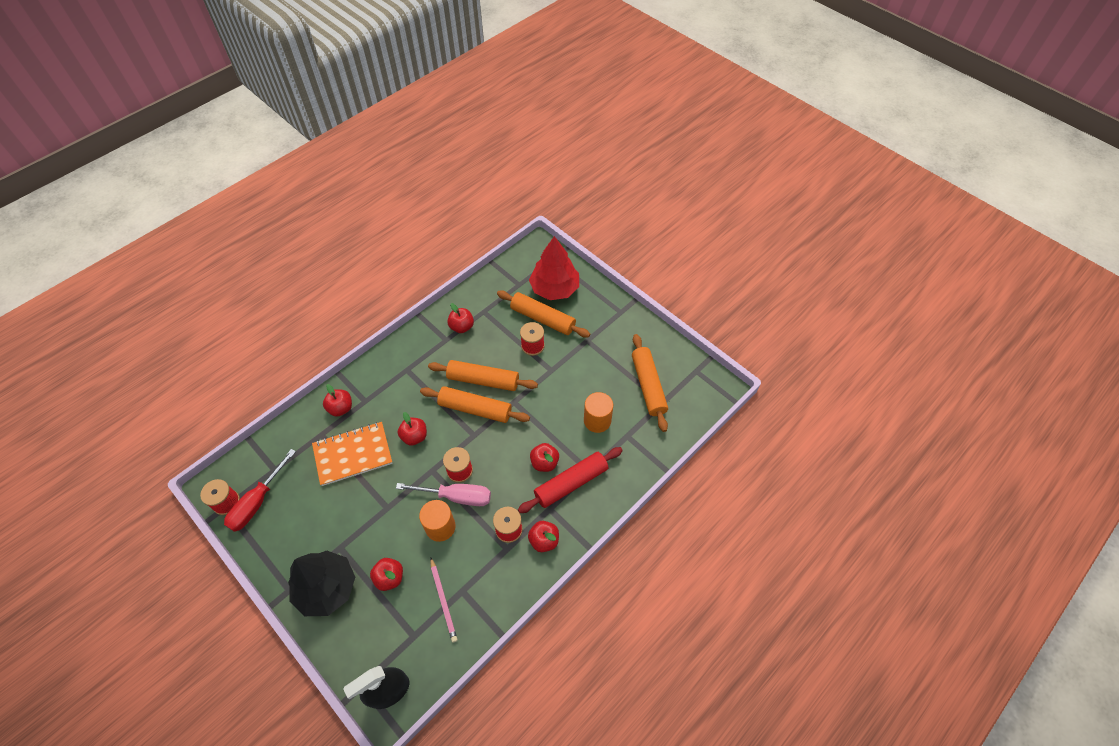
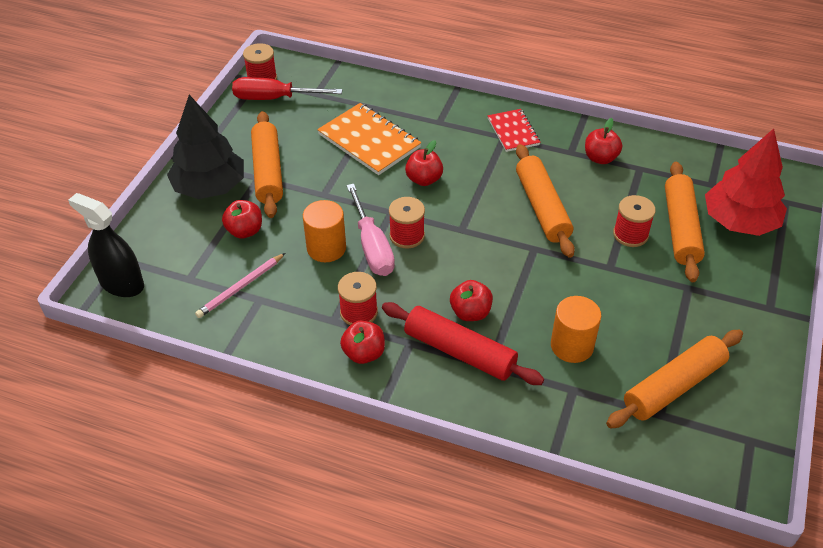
camera: 65 degrees right, 10 degrees down
(341, 408) = (417, 108): red apple -> none
(405, 362) = (513, 132): none -> red notebook
(475, 409) = (497, 216): orange rolling pin -> orange rolling pin (267, 171)

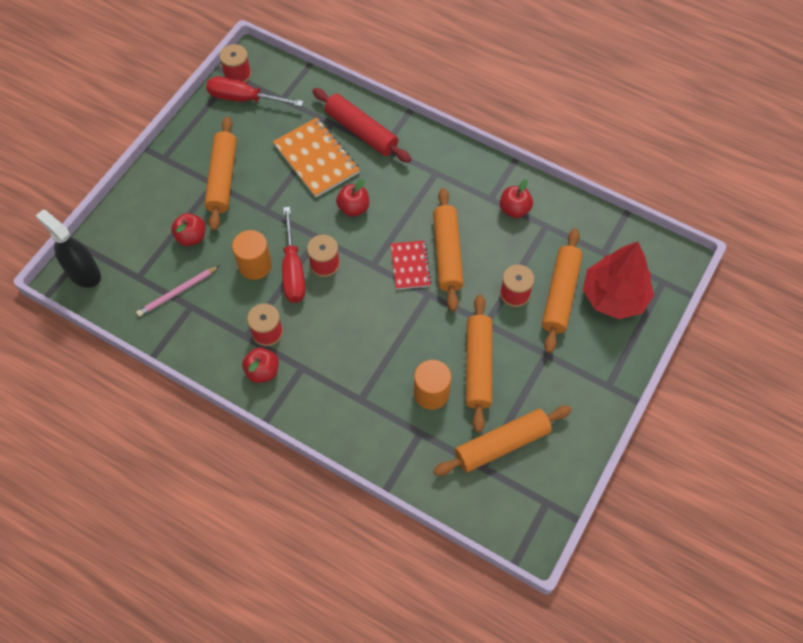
camera: 10 degrees right, 15 degrees up
(210, 187) = (171, 187): black tree -> none
(372, 246) = (293, 270): pink screwdriver -> red screwdriver
(459, 351) = (339, 383): red rolling pin -> red rolling pin (361, 131)
(470, 312) = (357, 348): red apple -> none
(513, 132) = (445, 168): red notebook -> red notebook (410, 266)
(616, 310) = (478, 366): none -> orange rolling pin

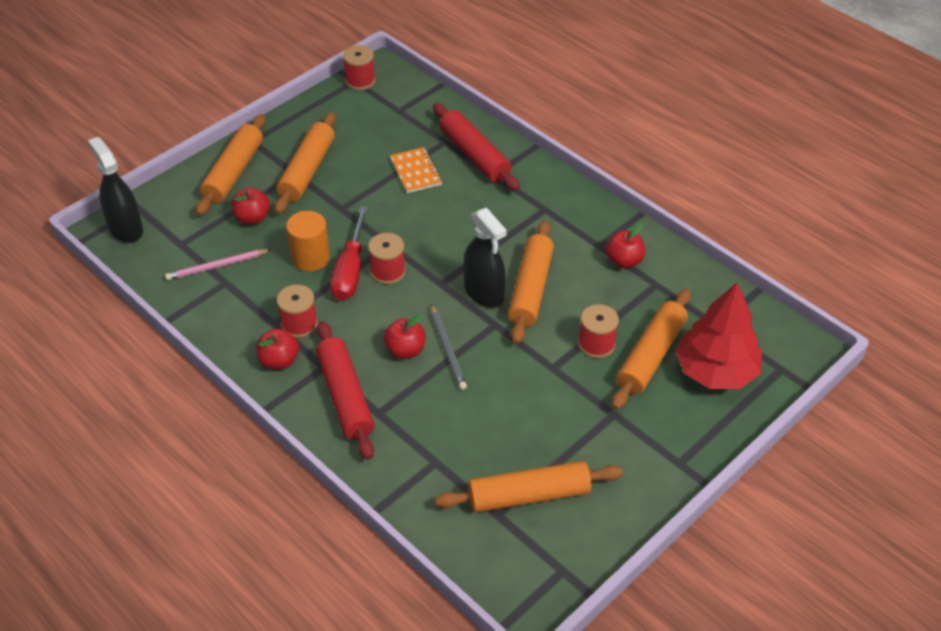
camera: 15 degrees right, 15 degrees down
(244, 99) = (359, 103): red screwdriver -> none
(316, 159) = (416, 171): orange notebook -> orange notebook, size x0.61
(328, 392) = (345, 397): none -> red rolling pin
(353, 208) = (440, 225): red apple -> red apple (405, 350)
(397, 326) = (448, 349): none -> grey pencil
(410, 266) = (484, 292): red notebook -> black spray bottle
(431, 393) = (463, 424): orange cylinder -> none
(478, 366) = (528, 408): orange rolling pin -> orange rolling pin (234, 172)

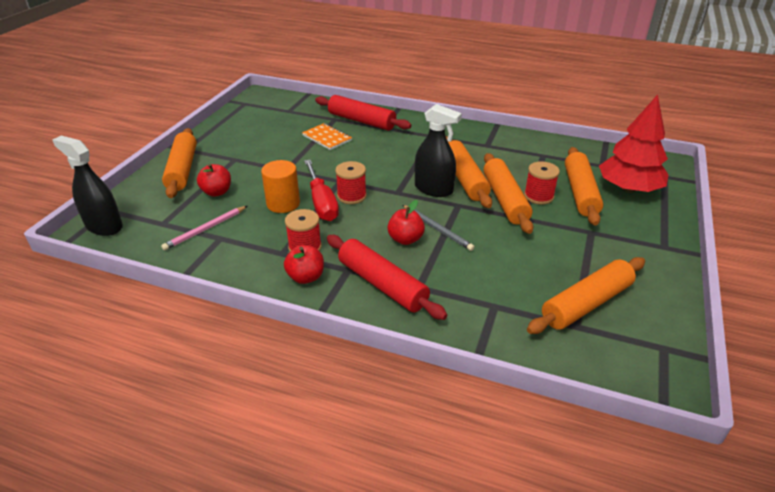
camera: 25 degrees left, 10 degrees down
(307, 171) = (243, 155): orange rolling pin -> orange rolling pin (504, 200)
(360, 81) = (249, 102): red spool -> none
(624, 261) = (511, 149): red apple -> none

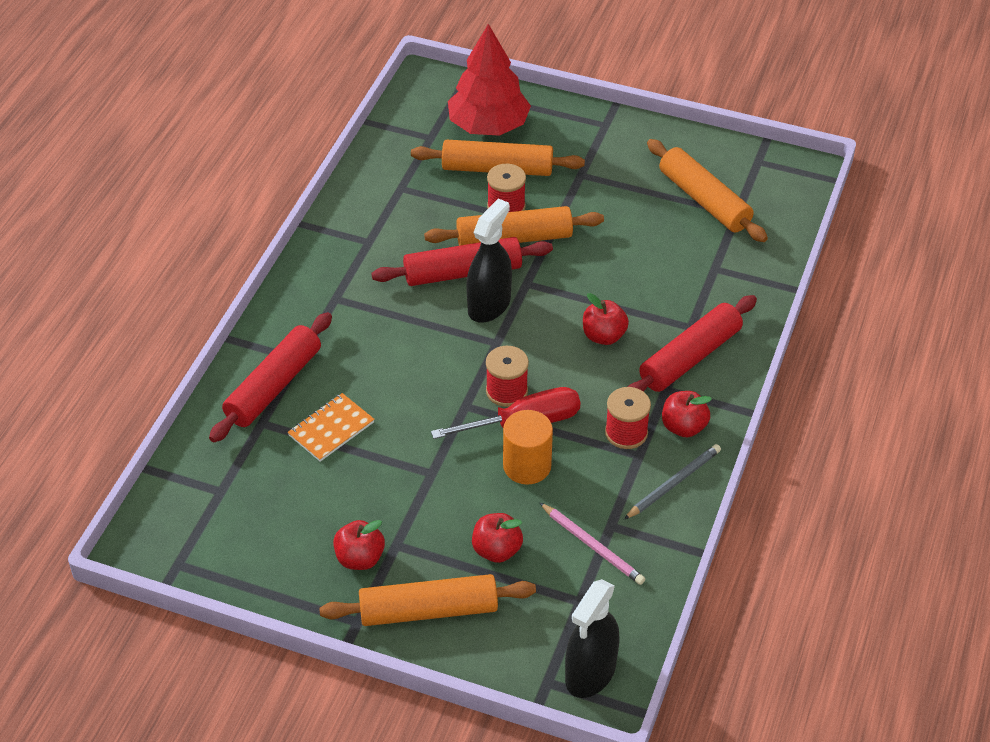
camera: 90 degrees left, 10 degrees up
(229, 148) = (360, 558): none -> red apple
(437, 229) = (581, 306): grey pencil -> grey pencil (673, 483)
(465, 179) = (462, 272): orange rolling pin -> red rolling pin

